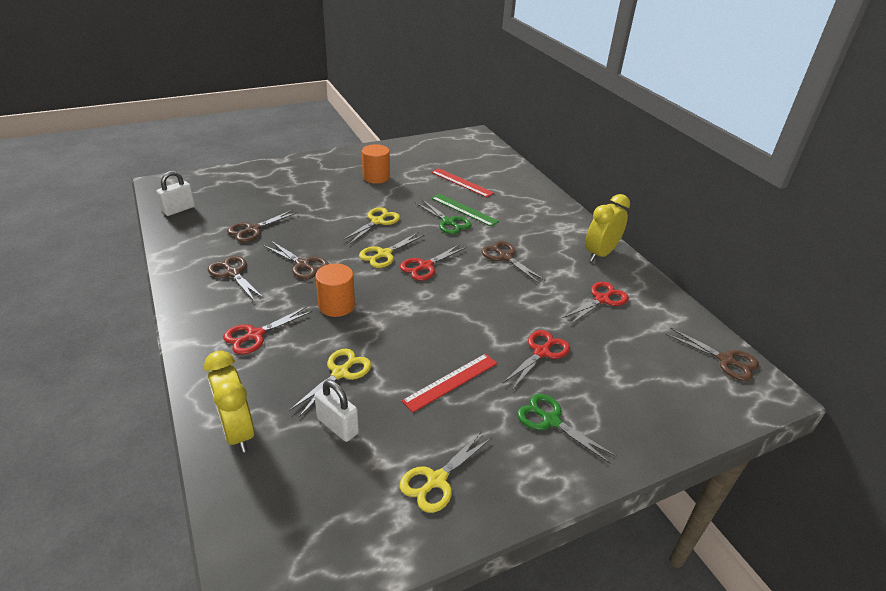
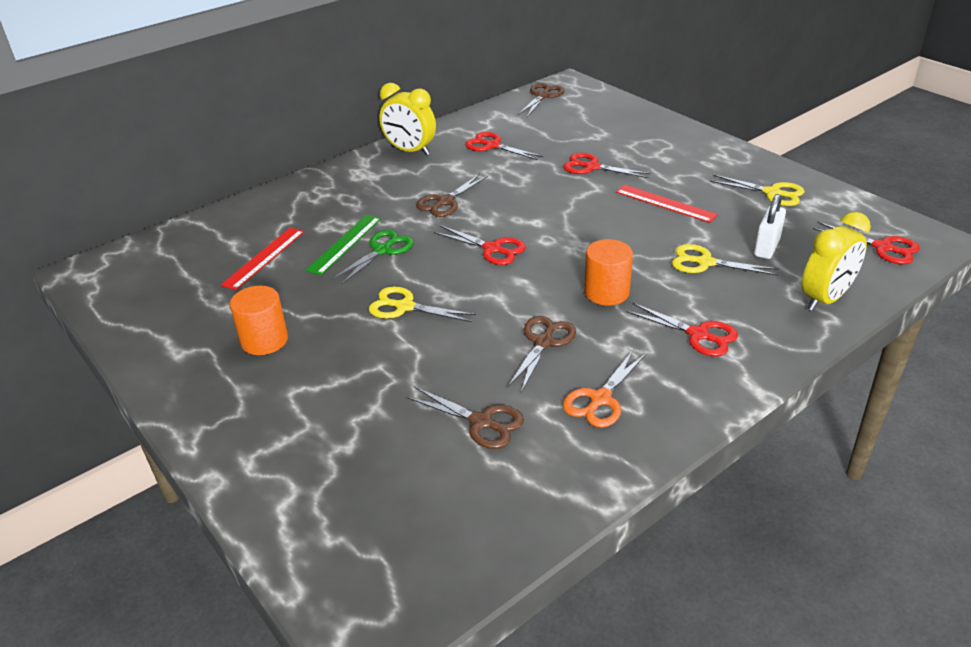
camera: 100 degrees left, 0 degrees up
(179, 209) = (458, 549): white padlock -> none
(233, 273) = (600, 399): brown scissors -> orange scissors
(279, 530) = (882, 247): none -> red scissors
(384, 254) = (483, 283): yellow scissors -> none
(550, 421) = (670, 156): green scissors -> none

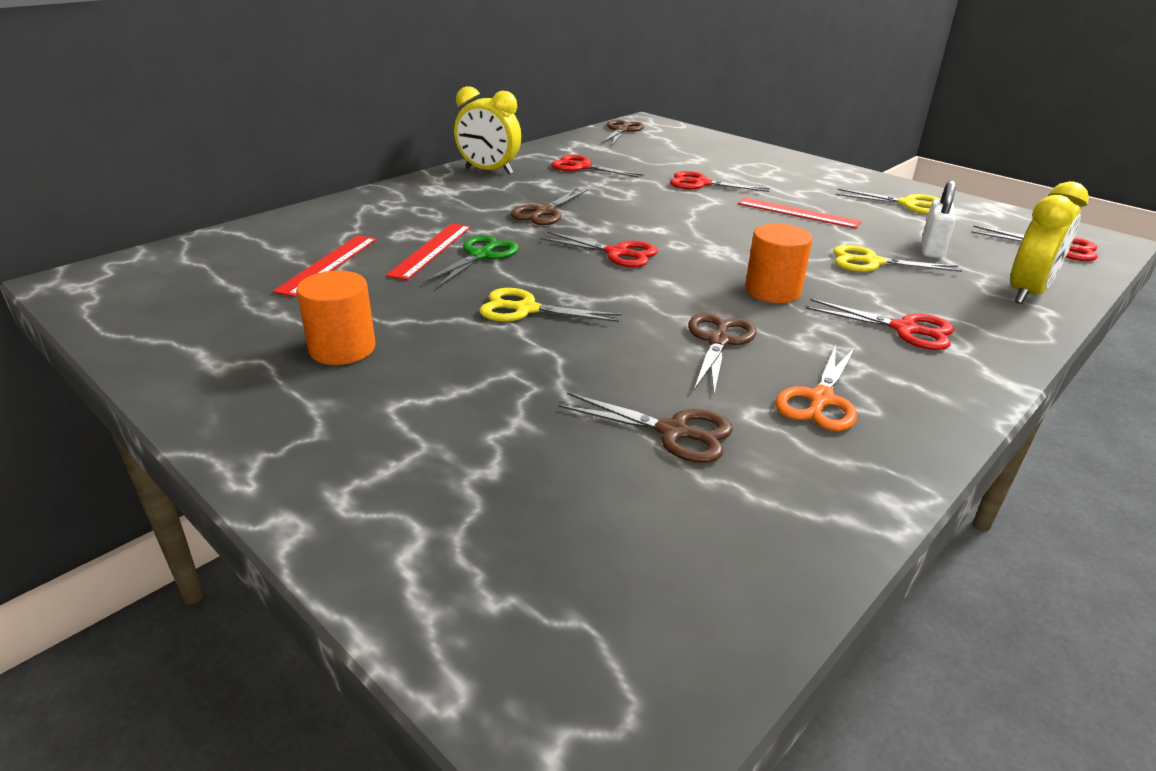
camera: 10 degrees left, 5 degrees down
(345, 244) = (431, 250): green ruler -> red ruler

